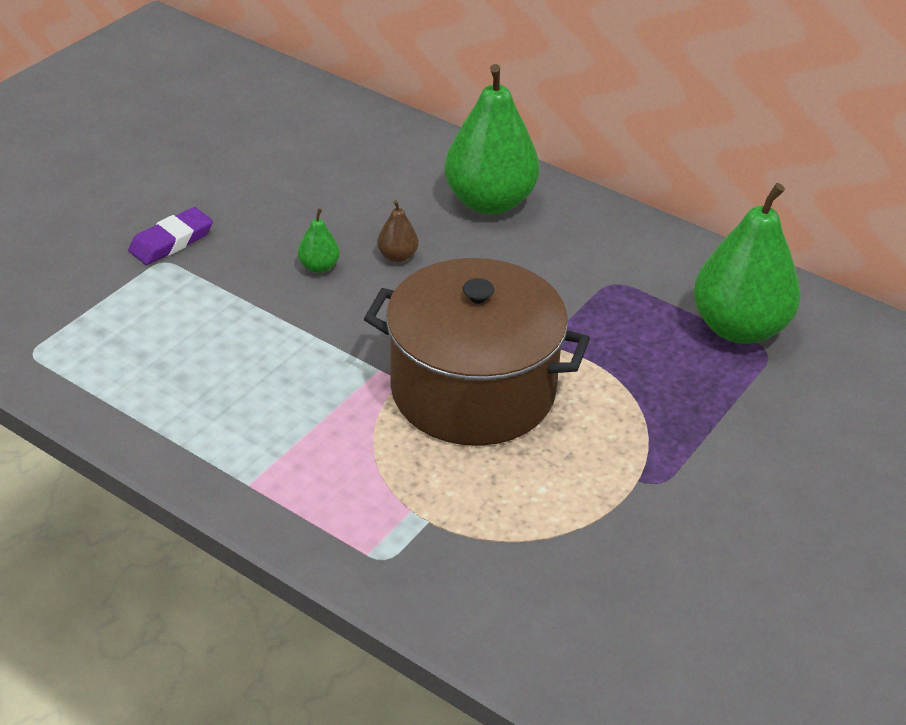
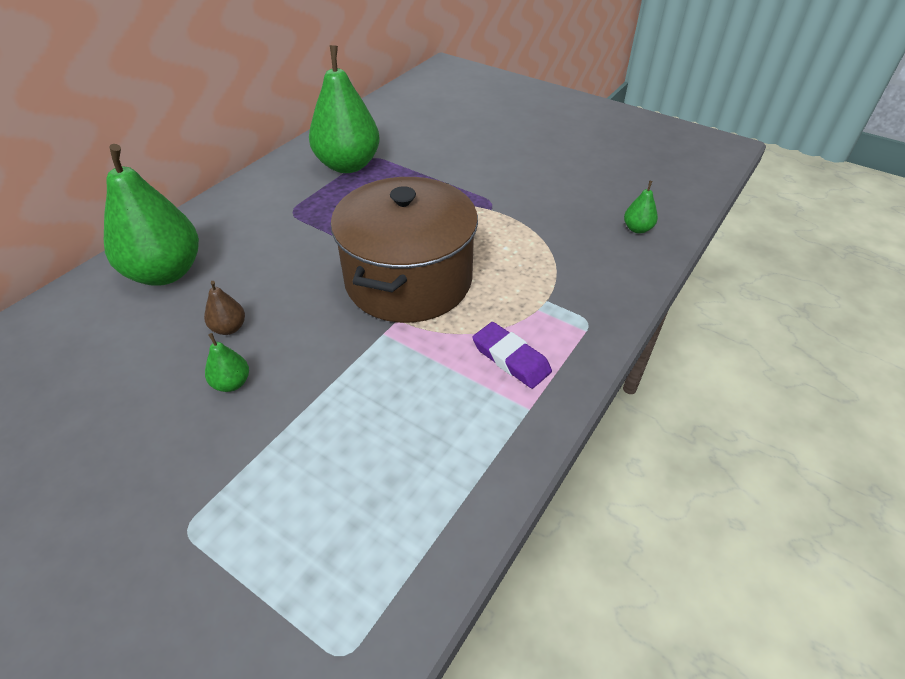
camera: 90 degrees left, 5 degrees up
(171, 241) = (148, 526): purple eraser -> purple eraser (511, 358)
(599, 659) = (637, 229): none -> green pear

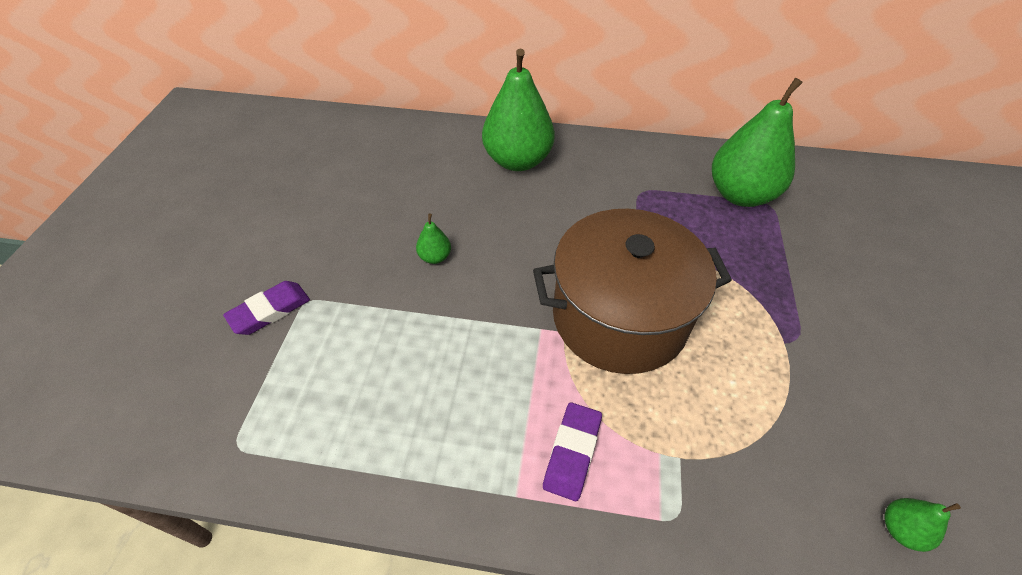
camera: 65 degrees right, 5 degrees up
(165, 578) = (270, 311): none -> purple eraser
(229, 328) = (486, 226): brown pear -> none

